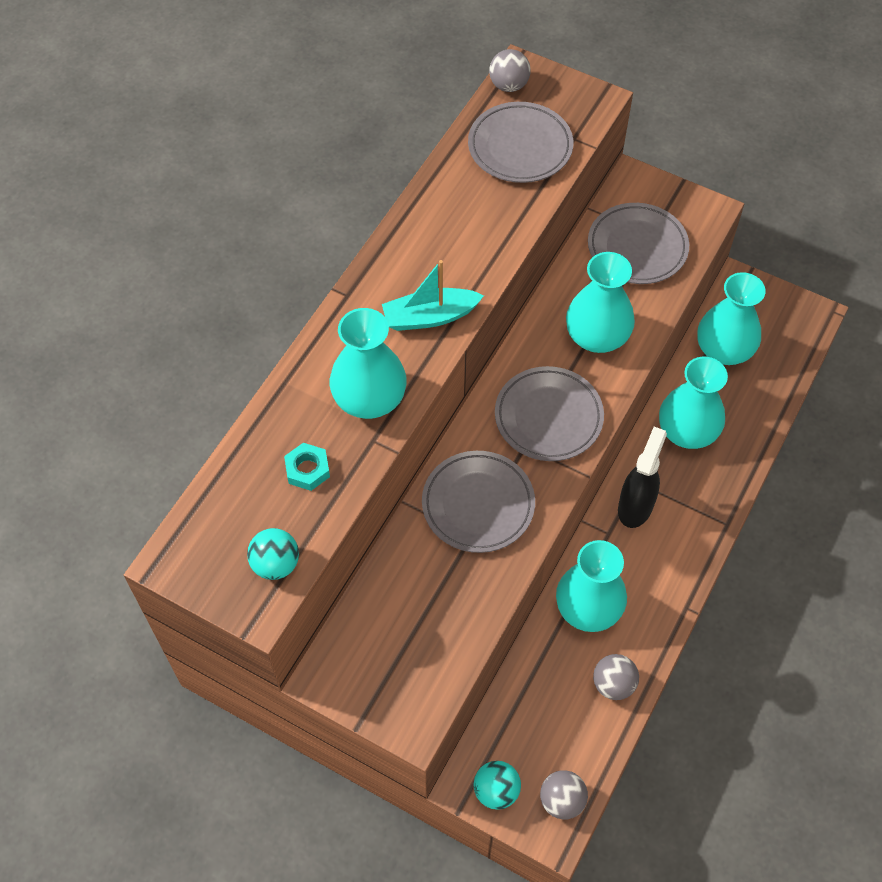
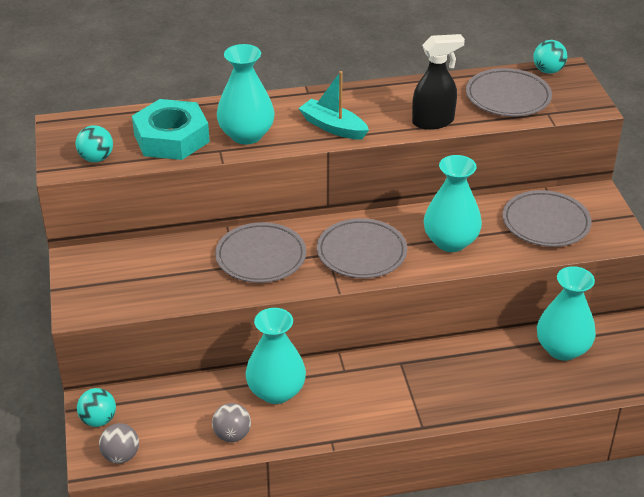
camera: 50 degrees right, 20 degrees down
(307, 470) = (171, 138): turquoise nut -> turquoise nut, size x2.21
(508, 85) = (548, 71): grey ball -> turquoise ball
(635, 506) = (380, 372): black spray bottle -> black spray bottle (433, 122)
(687, 431) = (471, 366): turquoise vase -> none

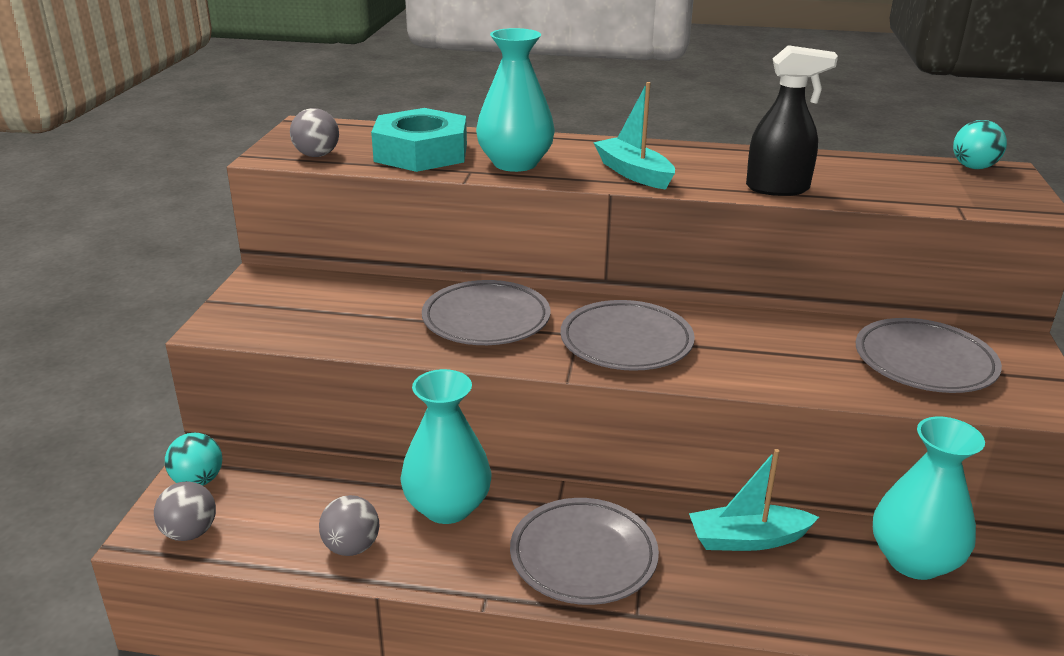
camera: 20 degrees right, 10 degrees down
(96, 158) = (317, 155): turquoise ball -> grey ball
(450, 241) = (764, 355): turquoise vase -> none
(466, 362) = (747, 539): none -> turquoise boat
(508, 97) = (901, 182): grey plate -> grey plate (583, 556)

